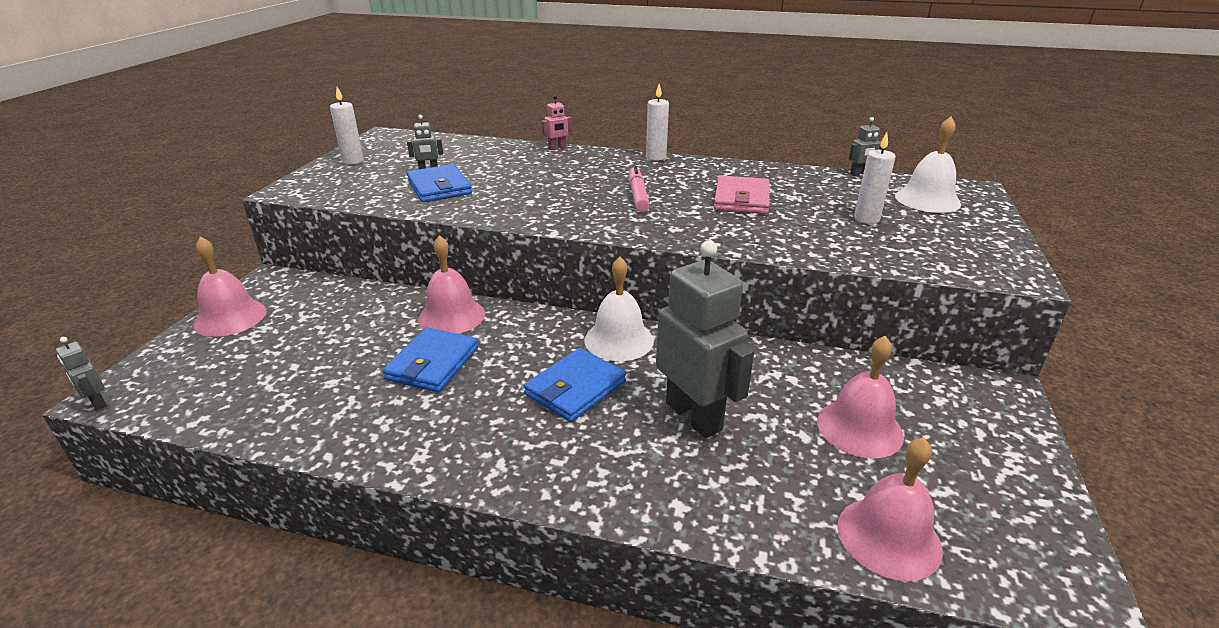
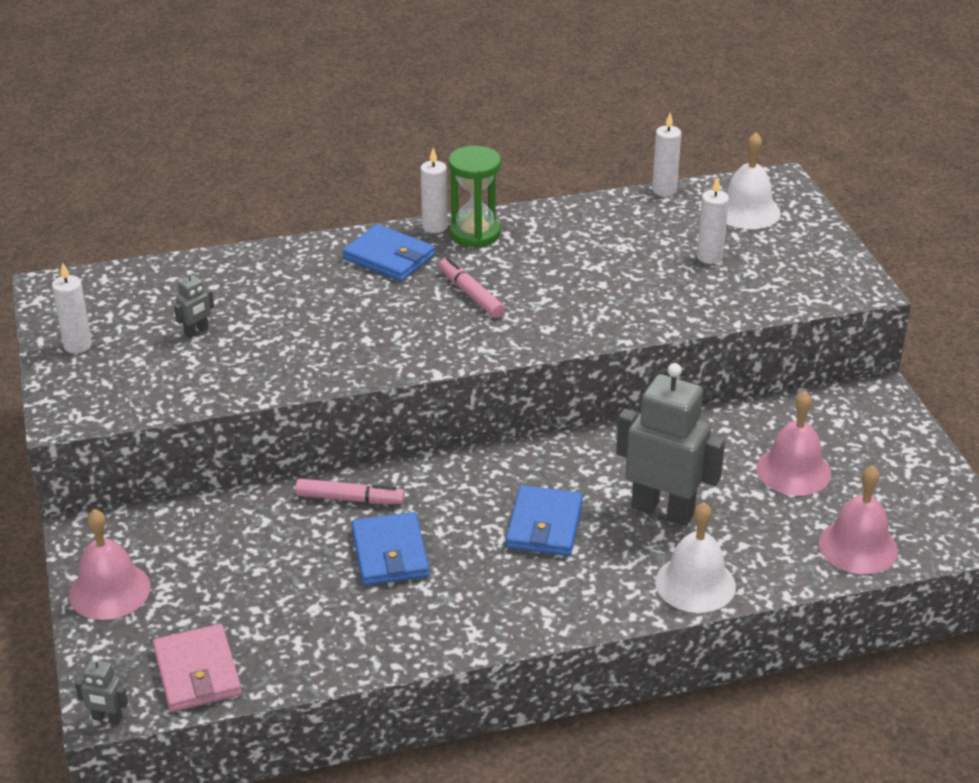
camera: 30 degrees left, 5 degrees up
(439, 187) = (242, 353): blue wallet -> blue wallet (389, 257)
(451, 316) = (350, 499): pink bell -> pink marker
(557, 148) = (305, 245): pink robot -> none
(619, 340) = (539, 463): white bell -> white bell (695, 584)
(681, 166) = (475, 233): none -> green hourglass
(741, 199) = (577, 266): pink wallet -> pink wallet (197, 672)
(860, 174) = (664, 190): grey robot -> white candle

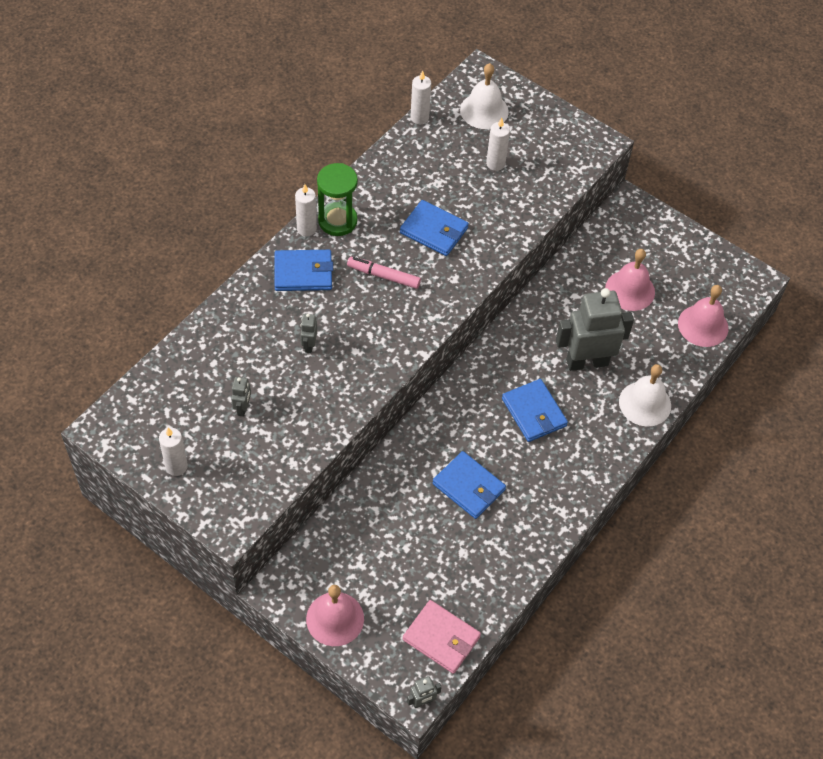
camera: 40 degrees left, 20 degrees up
(324, 314) = (309, 345): none -> grey robot
(350, 499) = (409, 462): pink marker -> none
(571, 281) = (434, 230): none -> blue wallet

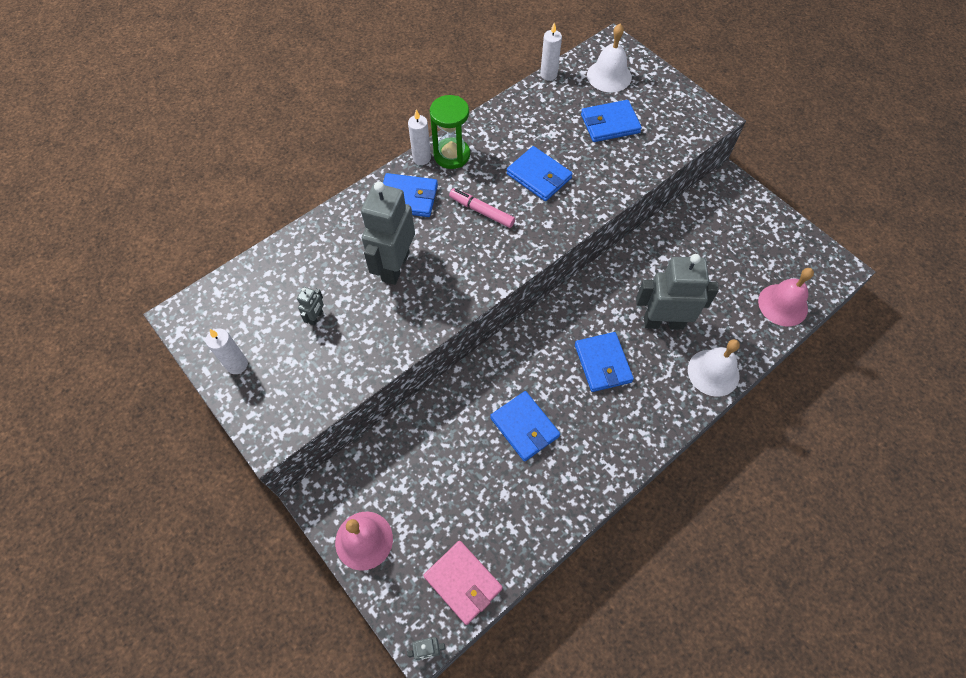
camera: 15 degrees right, 5 degrees up
(309, 345) = (395, 266): grey robot -> grey robot, size x2.38
(495, 164) = (610, 123): white candle -> blue wallet
(630, 290) = (716, 260): pink bell -> none

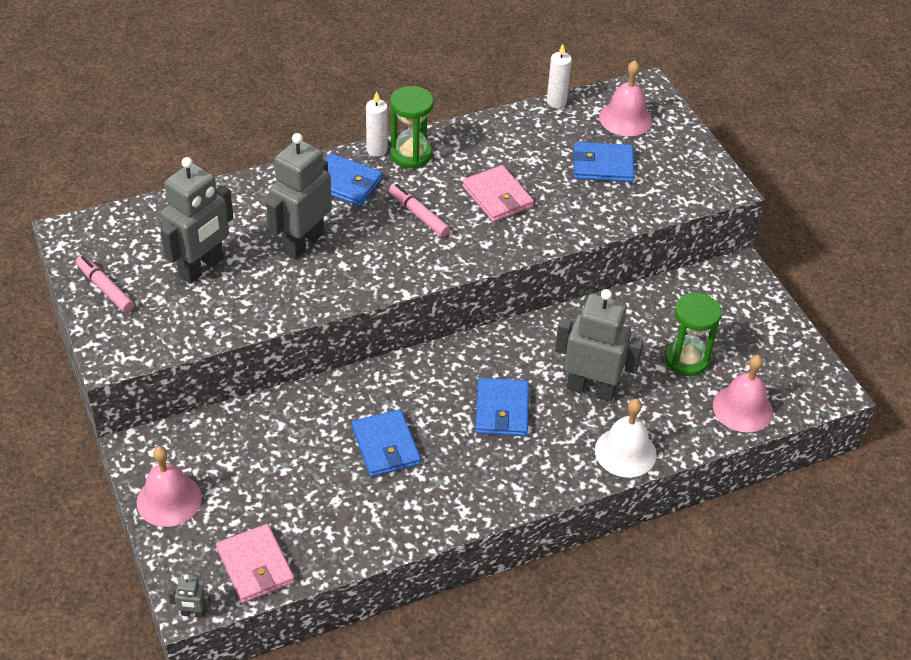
camera: 15 degrees right, 15 degrees down
(237, 365) = (105, 288): white candle -> pink marker
(316, 317) = (201, 267): grey robot -> grey robot, size x2.38
(539, 176) = (497, 197): blue wallet -> pink wallet
(609, 76) = (625, 118): white bell -> pink bell
(723, 273) = (686, 360): none -> green hourglass

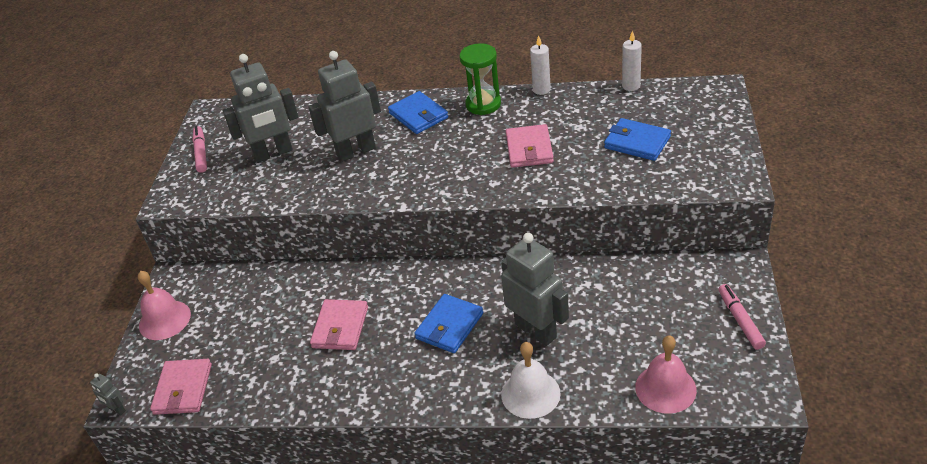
camera: 35 degrees right, 5 degrees down
(377, 150) = (460, 96): white candle -> white candle (541, 90)
(386, 446) = (340, 327): blue wallet -> pink wallet
(419, 215) = (456, 150): pink marker -> pink marker (740, 320)
(625, 118) = (683, 109): pink bell -> none
(686, 360) = (639, 329): green hourglass -> none

